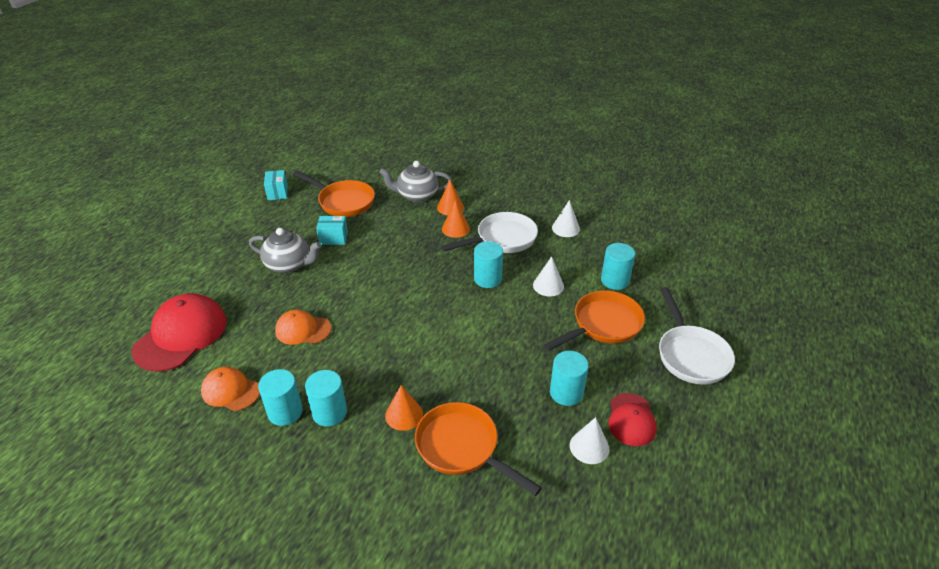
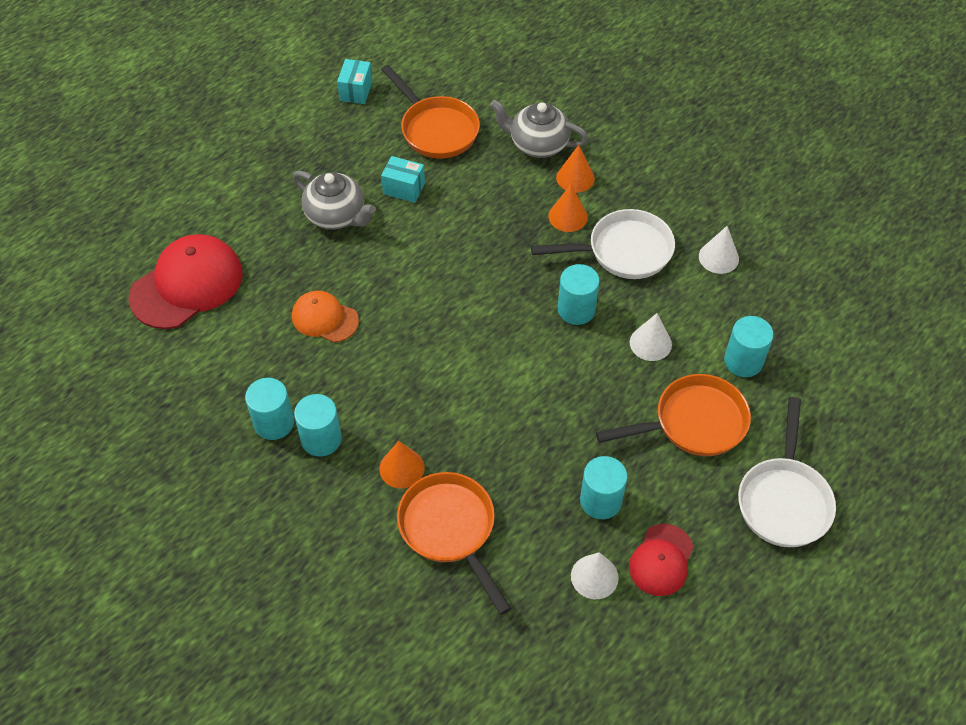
camera: 20 degrees right, 15 degrees up
(230, 391) = (223, 377): orange cap -> none

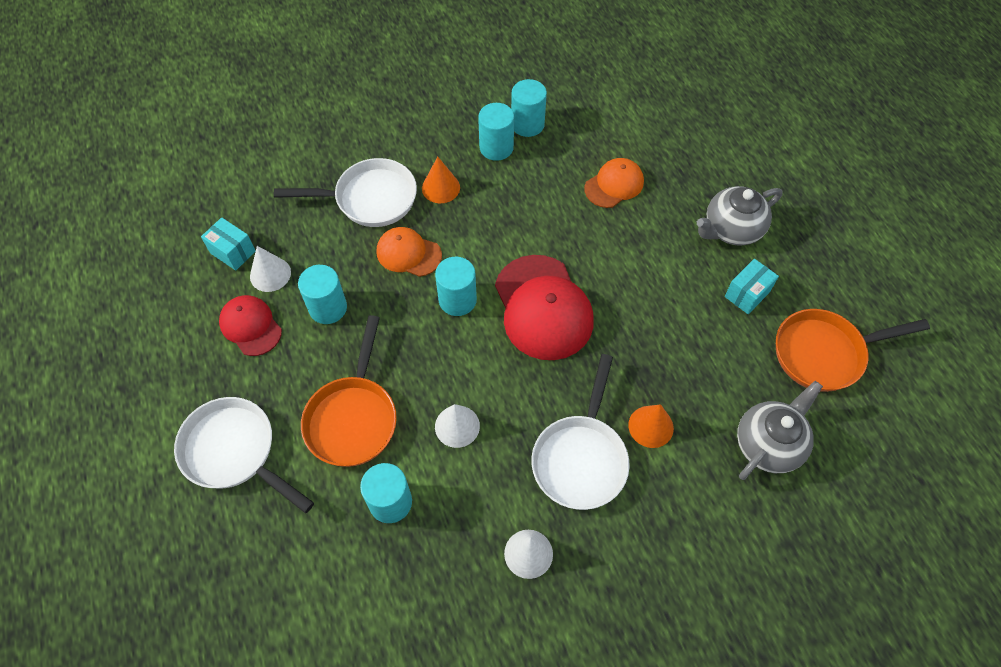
camera: 115 degrees right, 5 degrees up
(187, 285) = (693, 108): red cap -> red cap (543, 307)
(356, 91) = (906, 301): turquoise box -> turquoise box (233, 252)
(450, 530) = (369, 199): orange pan -> white pan
(499, 460) = (408, 253): none -> orange cap
(575, 178) = (704, 460): orange cone -> none
(576, 310) = (529, 379): turquoise cylinder -> turquoise cylinder (457, 300)

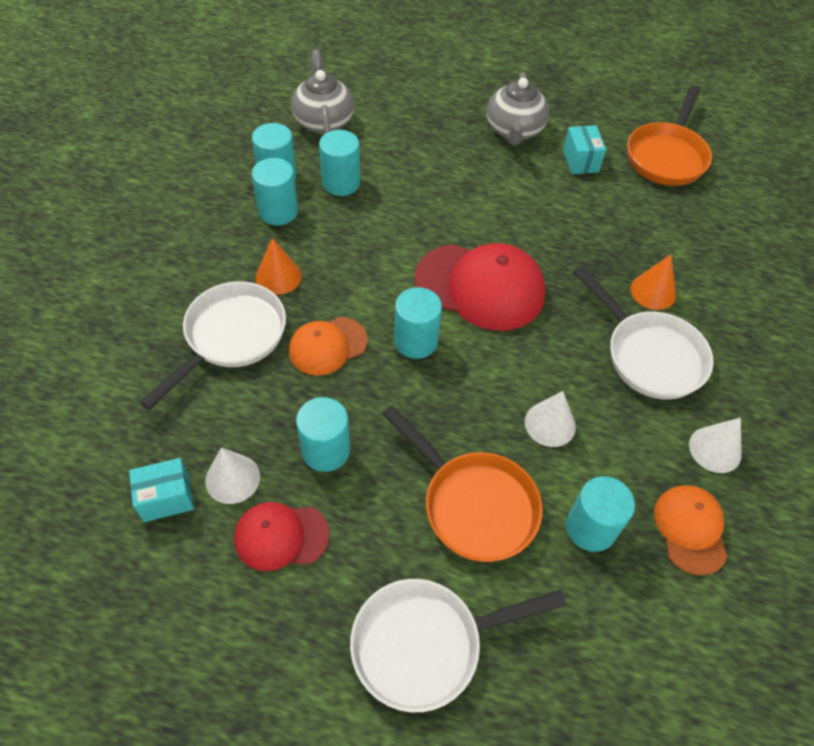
camera: 55 degrees left, 5 degrees down
(558, 162) = (341, 183): none -> turquoise cylinder
(614, 185) = (402, 165): orange cap -> orange cap (690, 529)
(768, 444) = (719, 234): grey teapot -> grey teapot (323, 121)

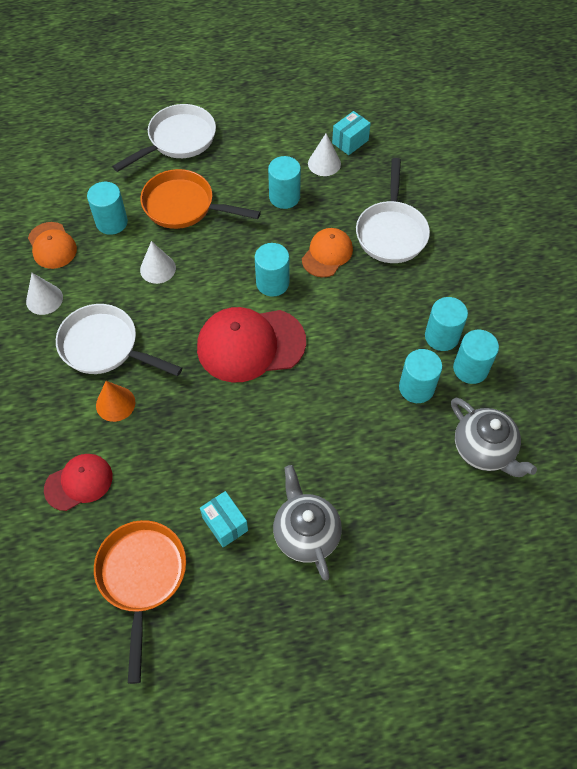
camera: 155 degrees right, 5 degrees up
(278, 276) = (397, 285): orange cone -> none
(281, 536) = (278, 151): red cap -> red cap (79, 482)

